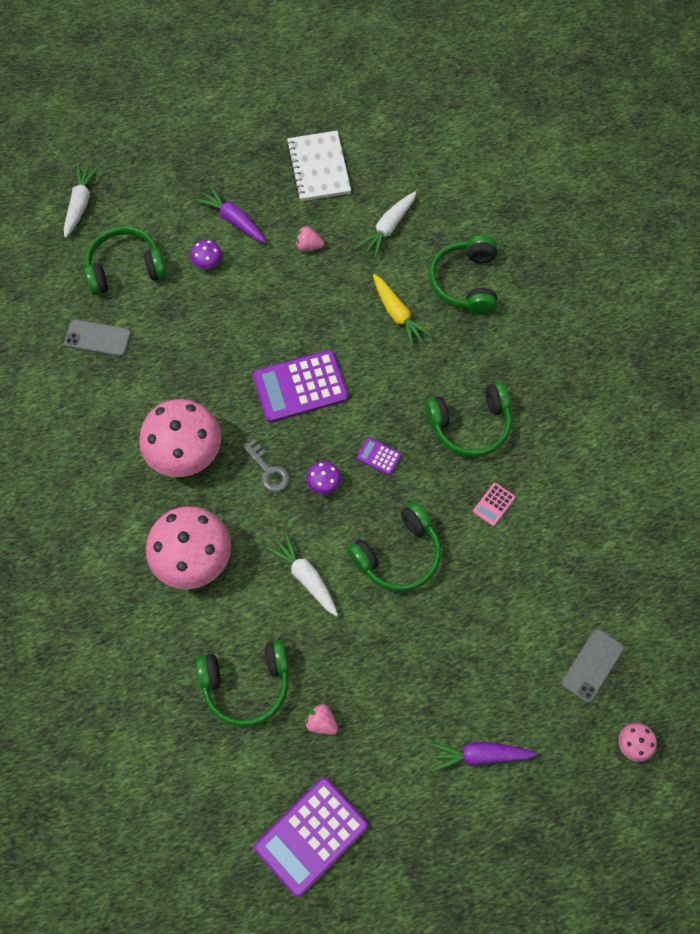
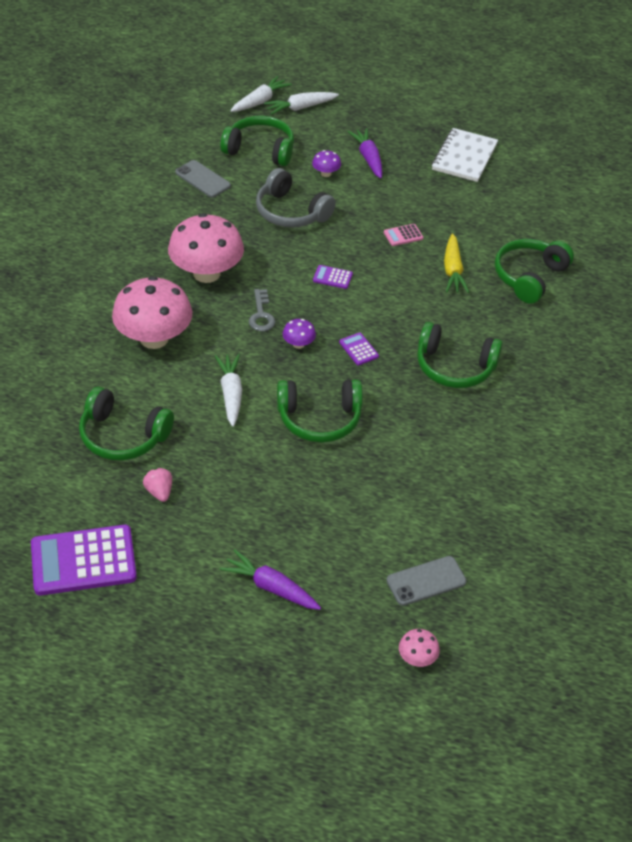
camera: 30 degrees right, 20 degrees down
(209, 330) = (291, 212): none -> grey headphones
(300, 387) = (332, 277): purple calculator -> purple calculator, size x0.44
(308, 246) = (414, 198): pink strawberry -> none
(388, 228) = (491, 216): white carrot -> white carrot (300, 108)
(494, 504) = (430, 427): pink calculator -> pink calculator (403, 235)

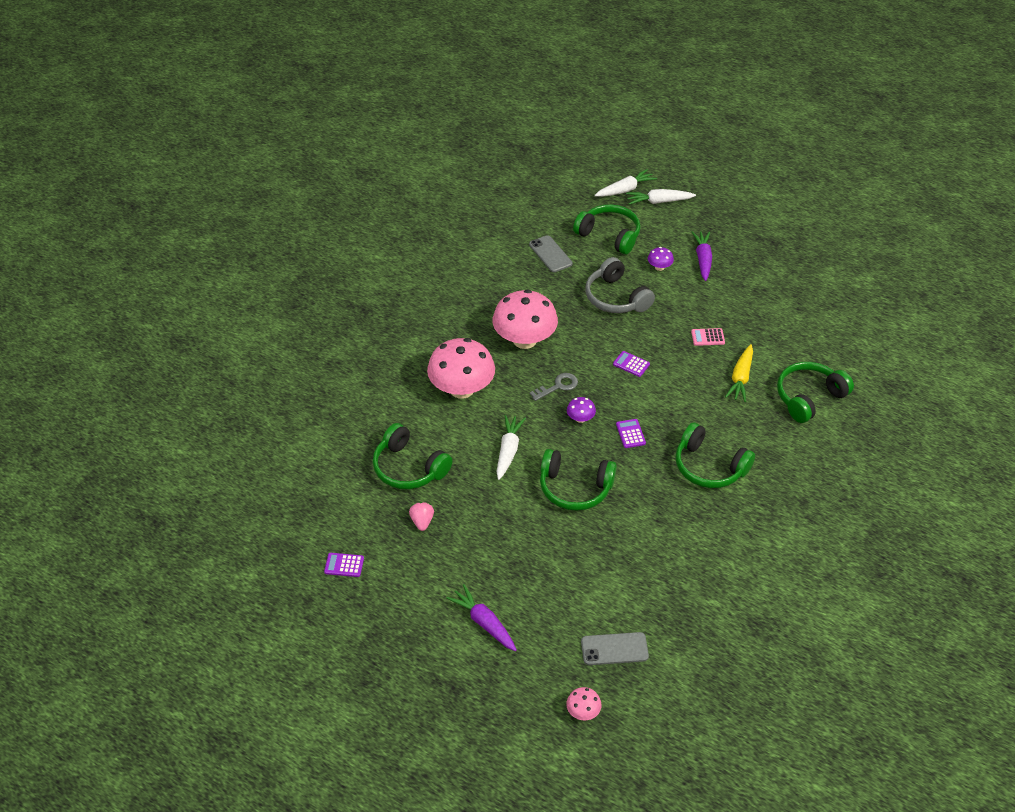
camera: 20 degrees right, 0 degrees up
(83, 561) = (344, 565): purple calculator -> purple calculator, size x0.44
(261, 315) = (558, 386): grey key -> grey key turned 135 degrees counterclockwise
(464, 157) = (791, 273): white notebook -> none

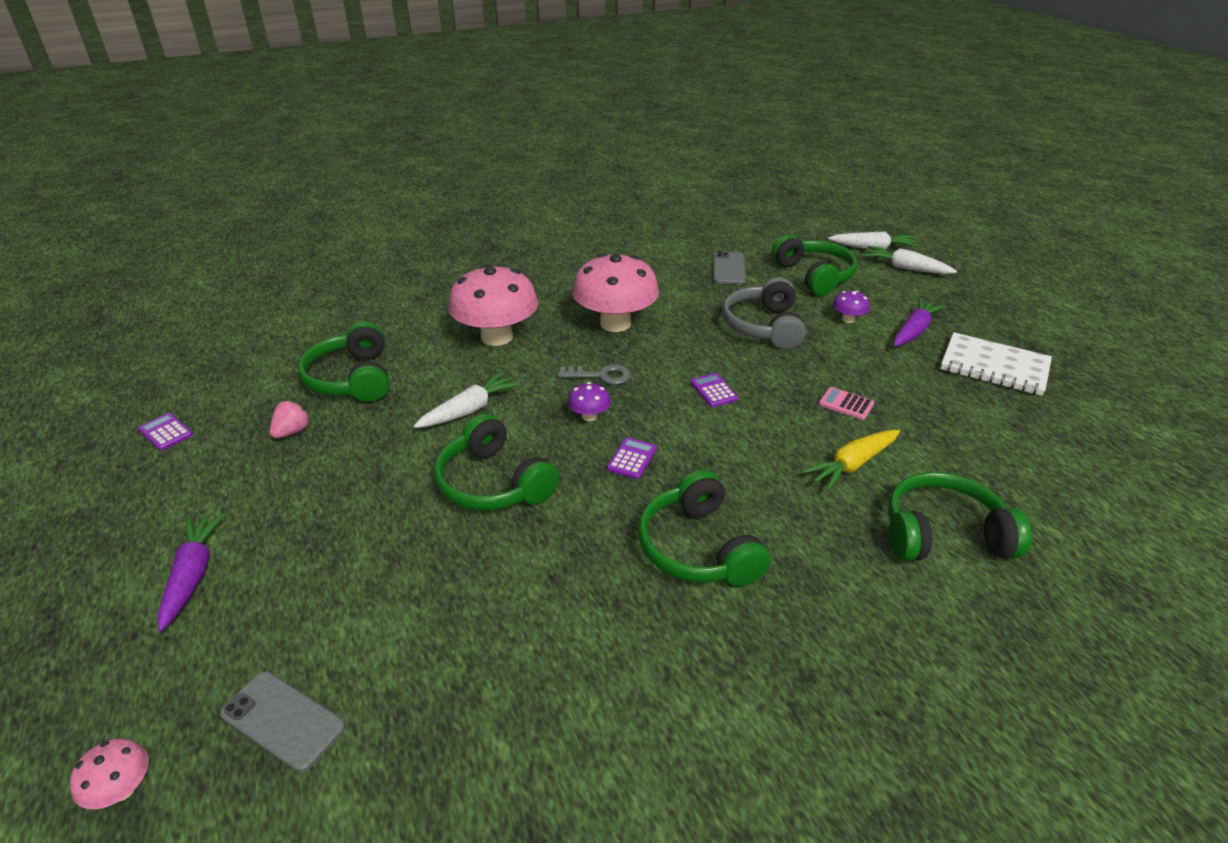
camera: 35 degrees right, 10 degrees down
(763, 268) = (994, 366): none -> white notebook

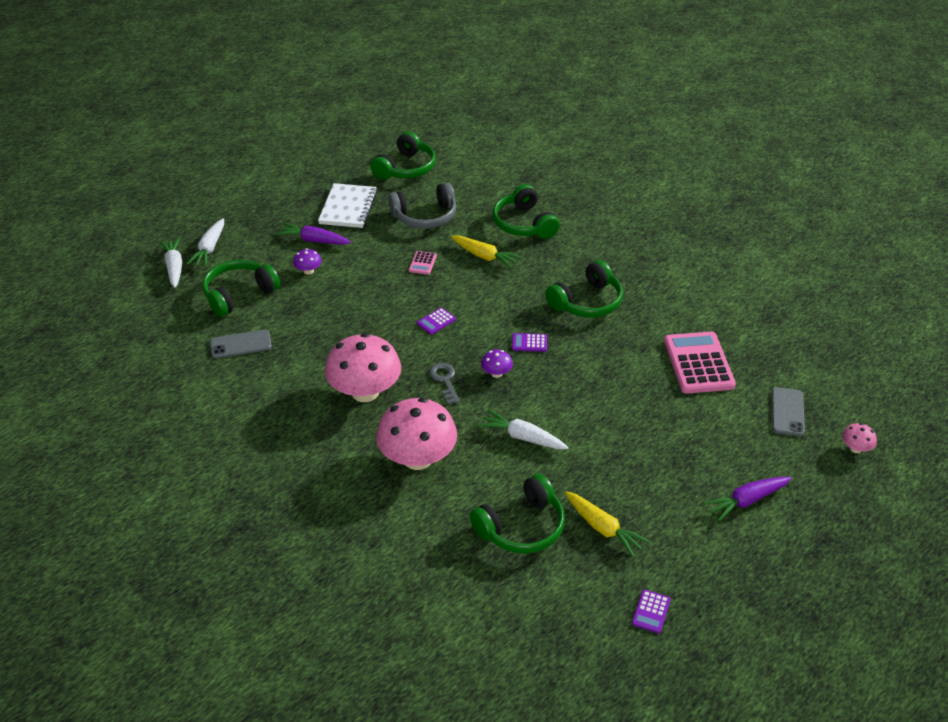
camera: 110 degrees left, 5 degrees up
(292, 432) = (603, 528): pink strawberry -> yellow carrot
(477, 639) = (698, 363): none -> pink calculator
(493, 483) = (588, 397): green headphones -> green headphones (406, 168)
(763, 326) = (336, 311): grey headphones -> grey headphones (425, 217)

